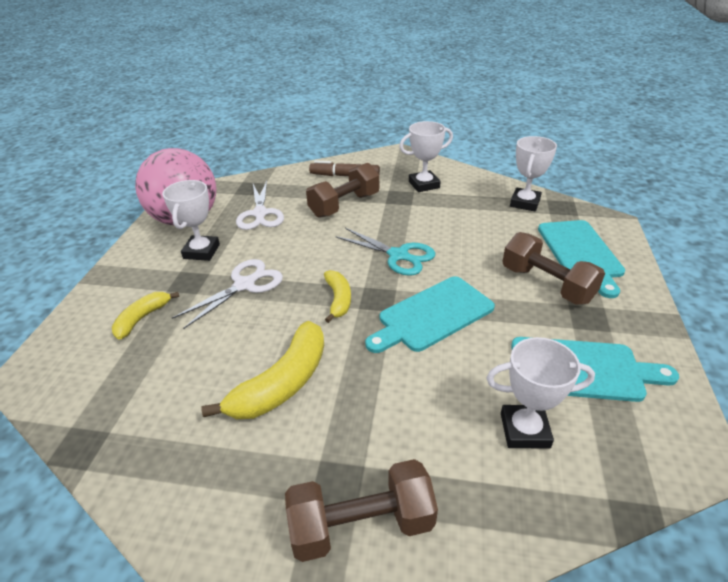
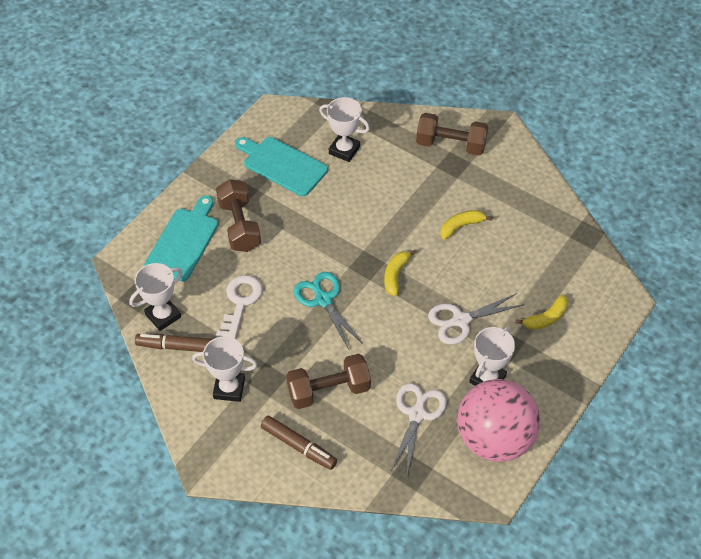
camera: 155 degrees left, 15 degrees up
(282, 383) = (461, 226): yellow banana -> yellow banana, size x0.59
(432, 315) = (339, 235): turquoise cutting board -> none
(472, 229) = (240, 303): none -> white key
(490, 191) = (177, 346): none -> brown marker

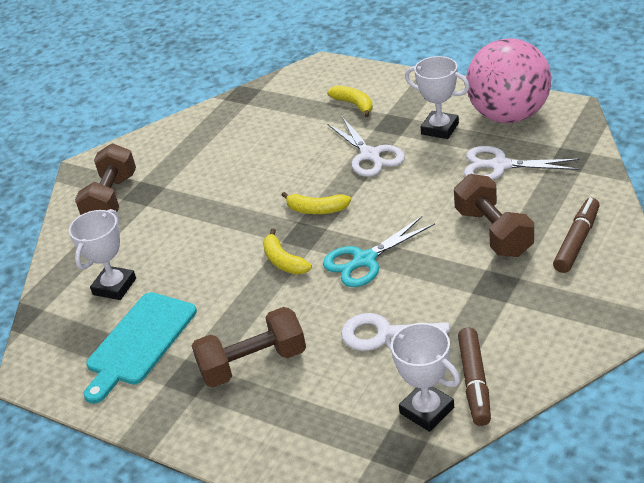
camera: 90 degrees left, 15 degrees down
(184, 241) = (288, 419): turquoise cutting board -> none
(229, 388) = (521, 316): white trophy -> none
(461, 226) = (238, 173): yellow banana -> yellow banana (283, 261)

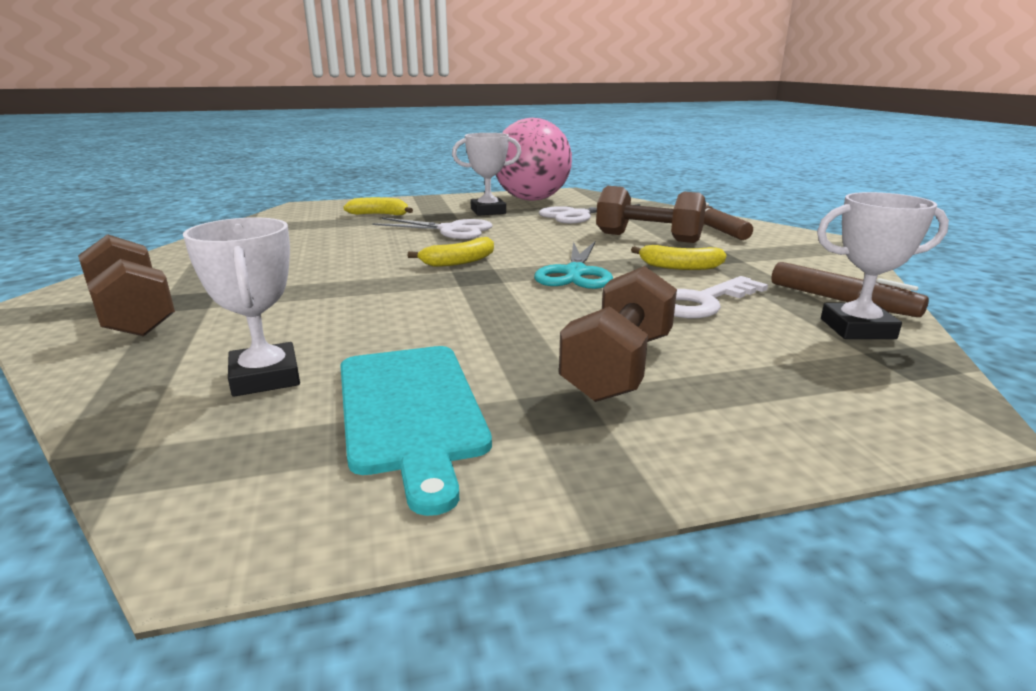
camera: 50 degrees left, 15 degrees down
(283, 261) = (490, 294): yellow banana -> yellow banana (679, 267)

